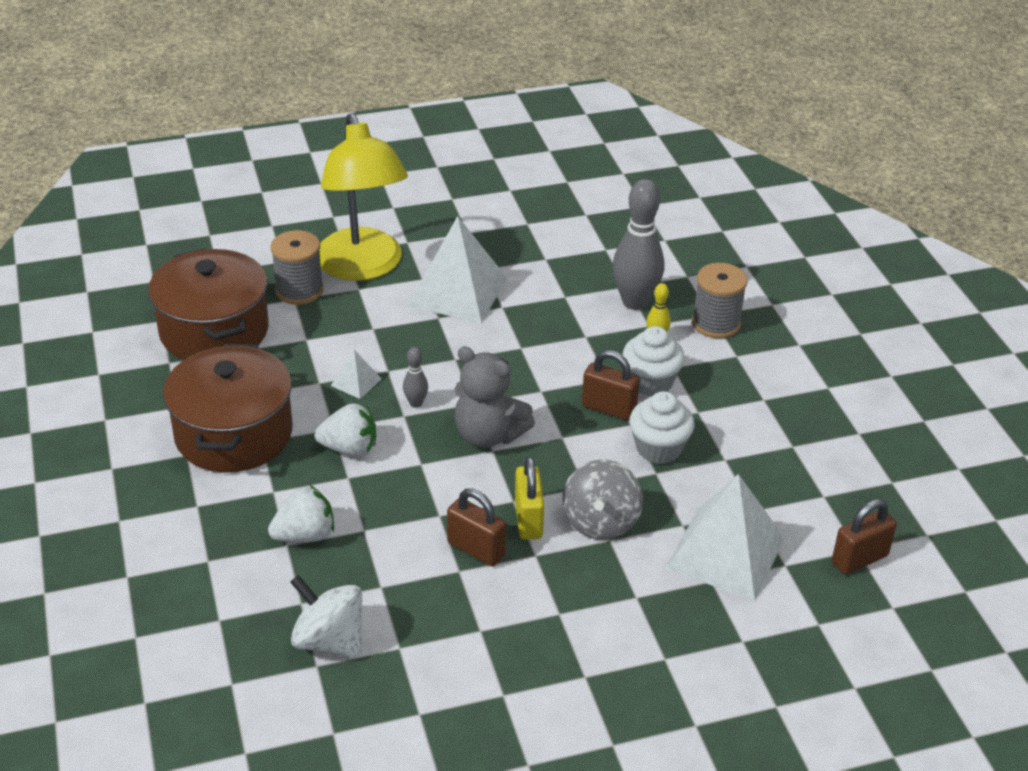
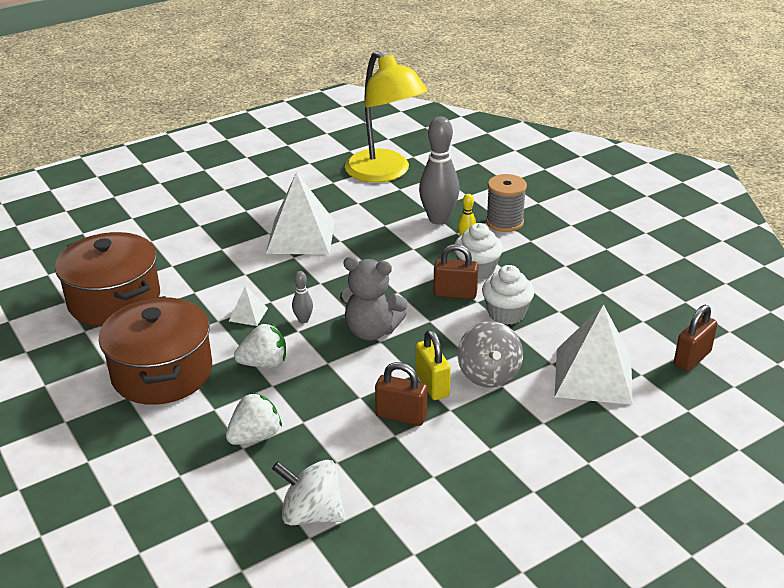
camera: 15 degrees left, 5 degrees down
(299, 290) = (173, 258): grey spool -> none
(363, 267) = (218, 233): yellow lamp -> yellow lamp (385, 173)

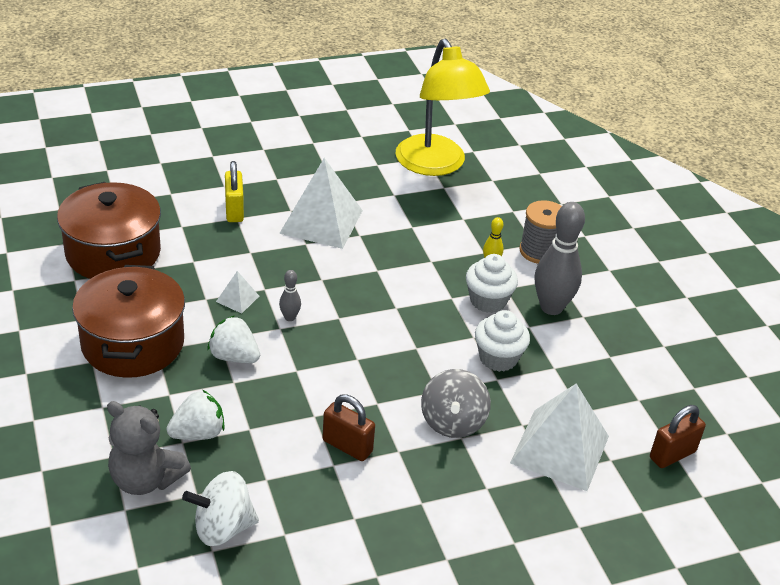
camera: 10 degrees right, 5 degrees up
(264, 363) = (234, 357): white strawberry -> white strawberry turned 150 degrees counterclockwise
(311, 514) = (222, 528): white spinning top -> white spinning top turned 45 degrees counterclockwise
(371, 331) = (353, 345): grey teddy bear -> grey teddy bear (145, 479)
(432, 385) = (391, 420): yellow padlock -> yellow padlock (234, 210)
(438, 219) = (471, 232): grey bowling pin -> grey bowling pin (551, 307)
(455, 294) = (454, 323): brown padlock -> none

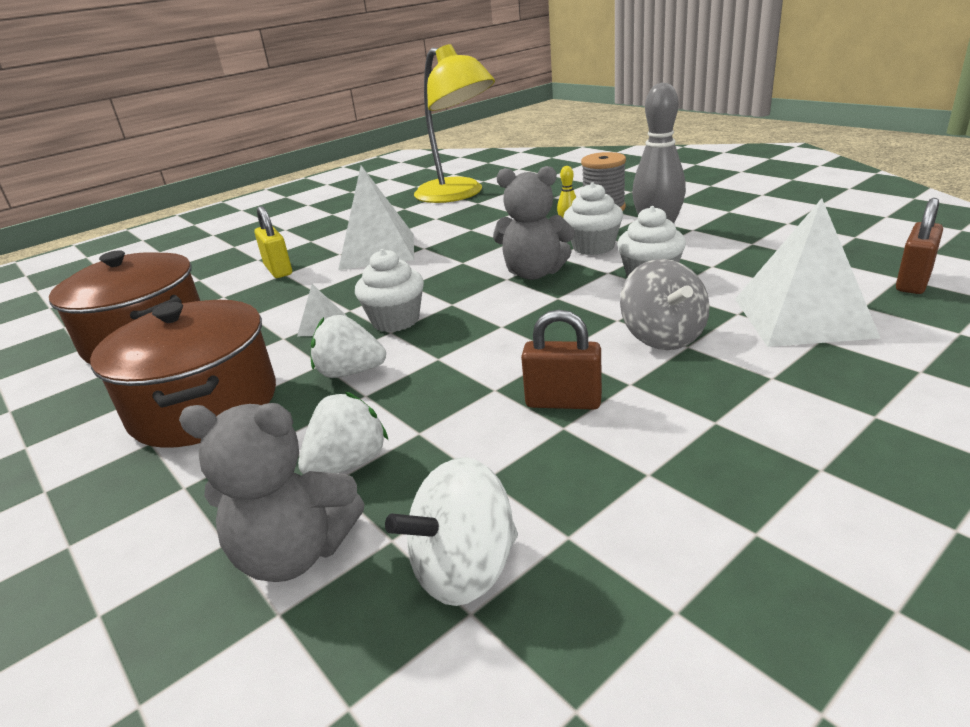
camera: 15 degrees left, 10 degrees down
(289, 317) = (395, 320): grey bowling pin -> white cupcake
(420, 311) = (534, 273): none -> grey teddy bear

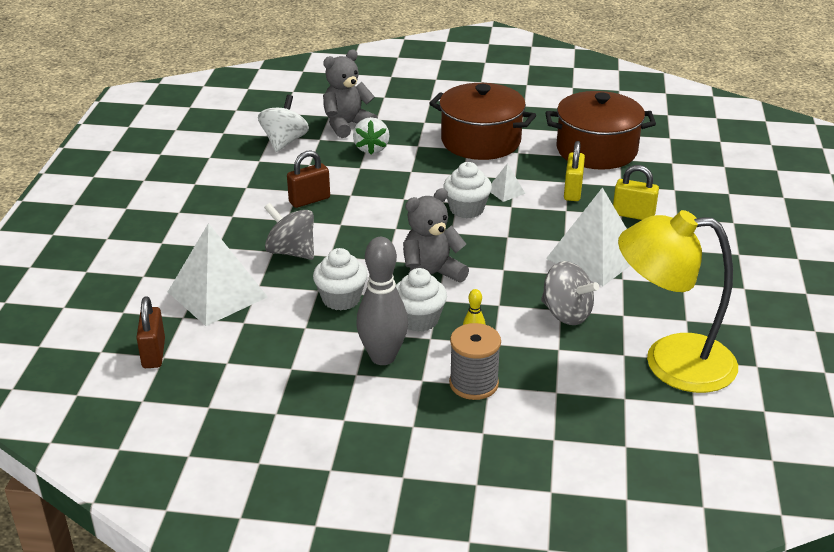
camera: 135 degrees right, 5 degrees up
(270, 304) = (573, 191): none -> yellow padlock
(350, 372) = (437, 176): white strawberry -> none
(472, 226) = (566, 314): none -> grey spinning top

